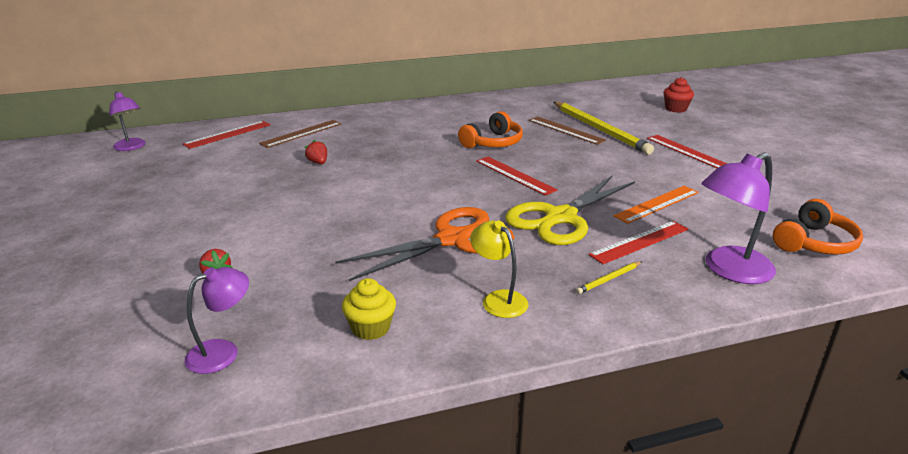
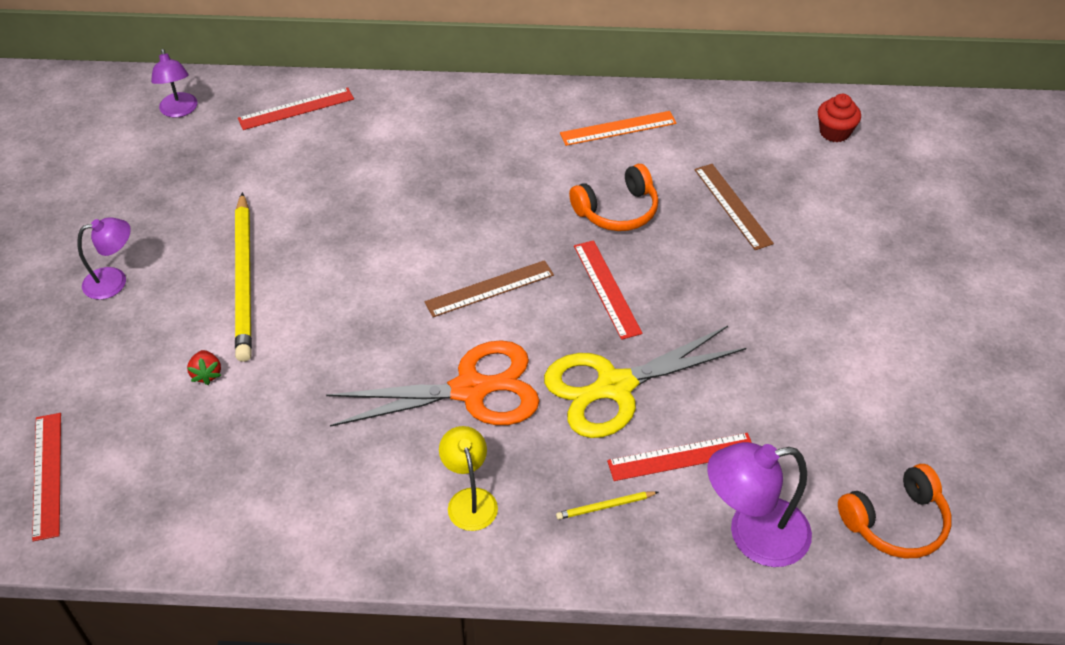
camera: 20 degrees right, 20 degrees up
(223, 352) = (180, 489): purple lamp -> purple lamp (114, 281)
(301, 133) = (384, 128): brown ruler -> brown ruler (489, 288)
(318, 163) = (381, 199): red strawberry -> none
(370, 328) = (324, 500): yellow cupcake -> none
(600, 130) = (781, 217): yellow pencil -> yellow pencil (244, 279)
(657, 204) = (750, 395): orange ruler -> orange ruler (618, 128)
(676, 109) = (930, 192): red cupcake -> red cupcake (834, 132)
(687, 152) = (870, 299): red ruler -> red ruler (47, 475)

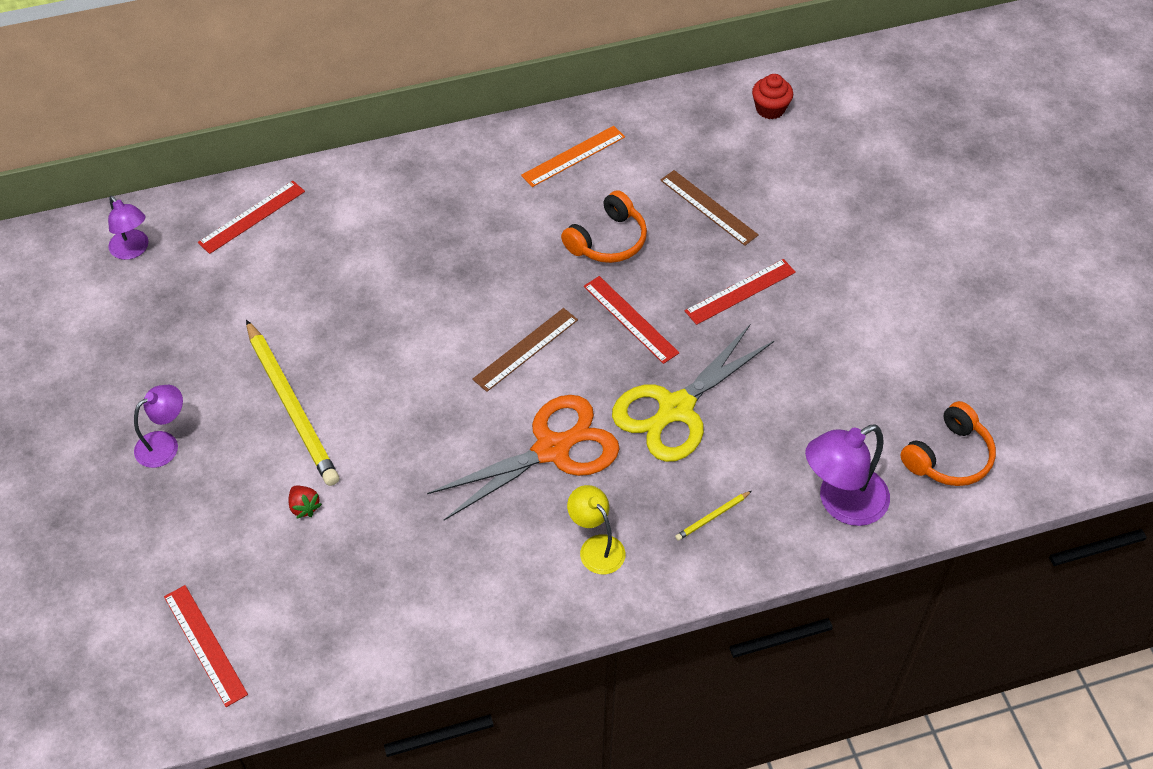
camera: 20 degrees left, 5 degrees up
(681, 457) = (757, 454): red ruler -> red ruler (740, 291)

